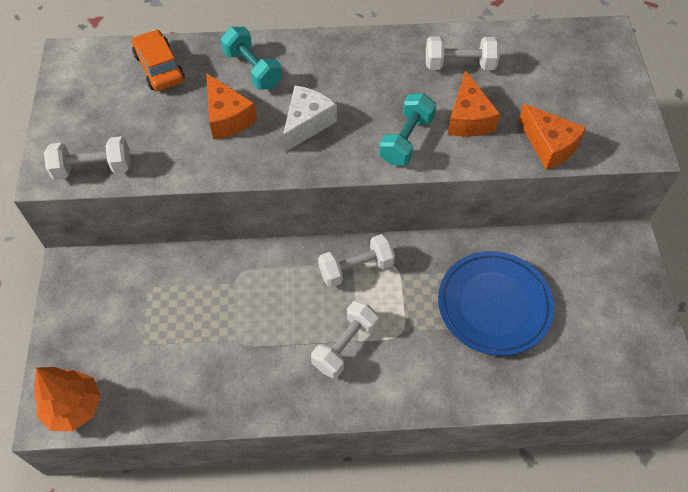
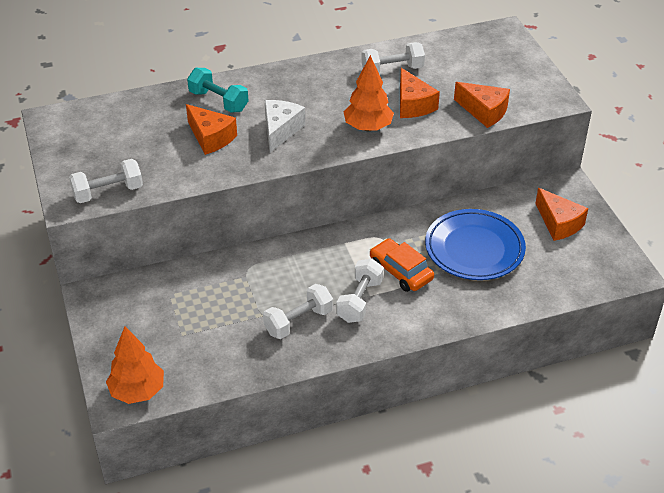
camera: 15 degrees left, 15 degrees down
(159, 68) = (135, 113): orange car -> orange car (400, 271)
(356, 268) = (349, 246): white dumbbell -> white dumbbell (298, 321)
(406, 140) = (368, 127): turquoise dumbbell -> orange tree
(601, 293) = (558, 223): none -> orange cheese

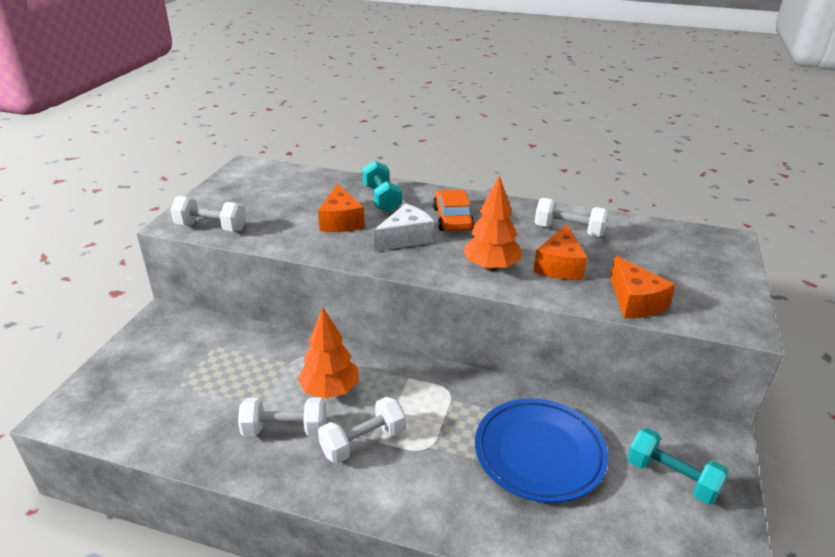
camera: 35 degrees right, 10 degrees down
(137, 391) = (86, 415): orange tree -> orange tree (330, 390)
(400, 271) = (435, 435): orange car -> orange car (452, 218)
(558, 223) = (671, 478): orange cheese -> turquoise dumbbell

